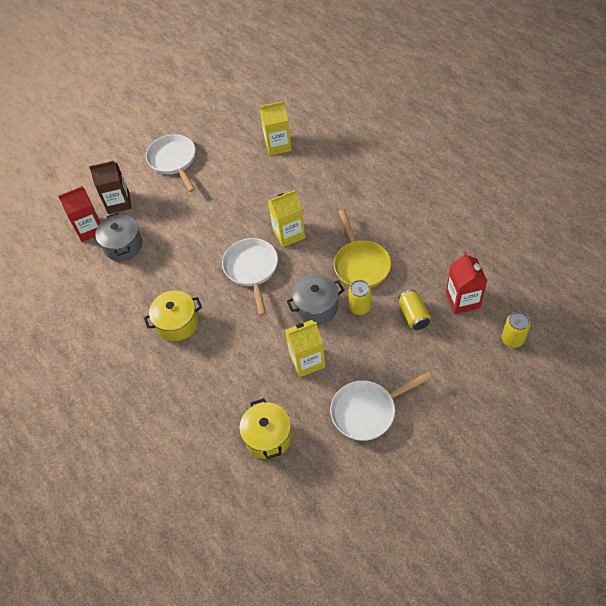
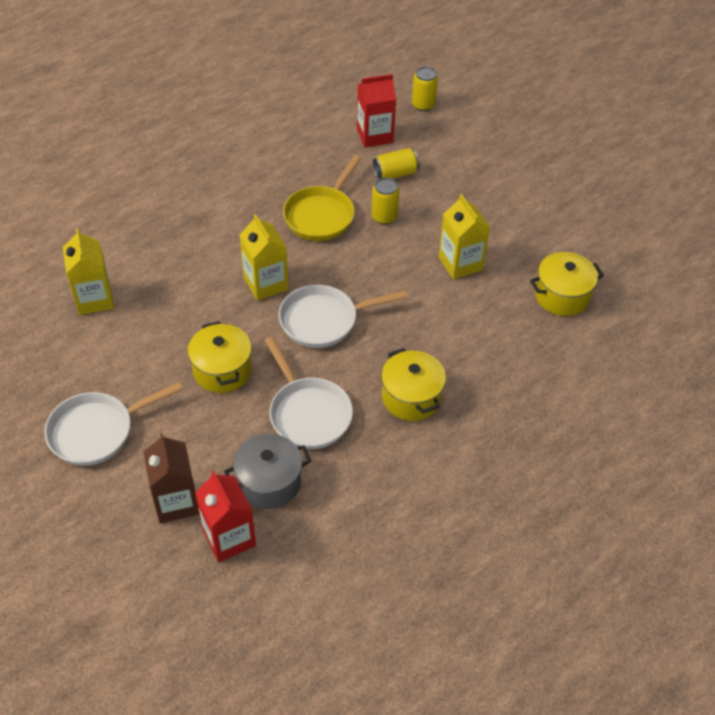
camera: 100 degrees left, 5 degrees down
(213, 216) = (222, 370): none -> yellow pot
(316, 307) = (384, 255): grey pot -> none
(360, 265) = (321, 215): yellow pan -> yellow pan turned 135 degrees clockwise
(367, 411) = (518, 214): white pan -> white pan (308, 413)

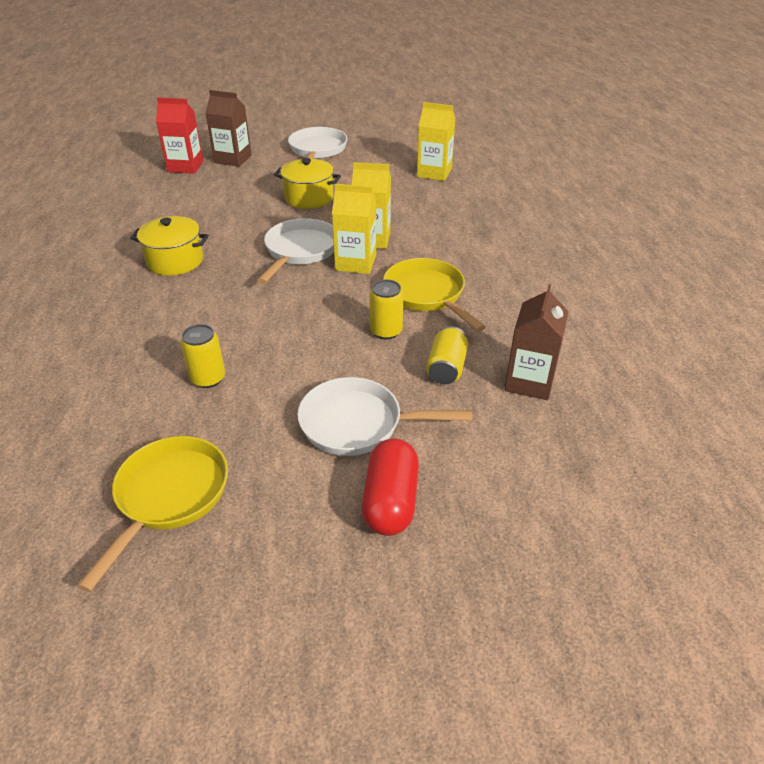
camera: 125 degrees right, 10 degrees down
(269, 482) = (199, 188): grey pot -> none
(308, 413) = (227, 216): white pan -> white pan (358, 424)
(374, 135) = (529, 382): red carton -> brown carton
(423, 105) = (567, 456): yellow can -> yellow can (208, 378)
(460, 263) = (270, 352): yellow carton -> yellow carton (355, 263)
(517, 154) = (390, 501): none -> red capsule
(562, 296) = (143, 401): yellow pot -> none
(602, 235) = (169, 496): none -> yellow pan

